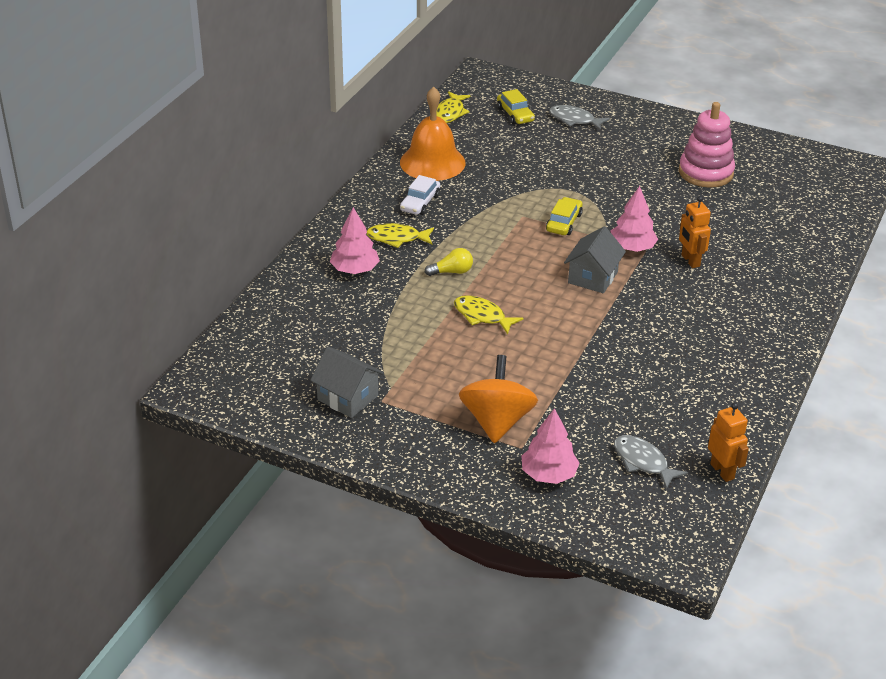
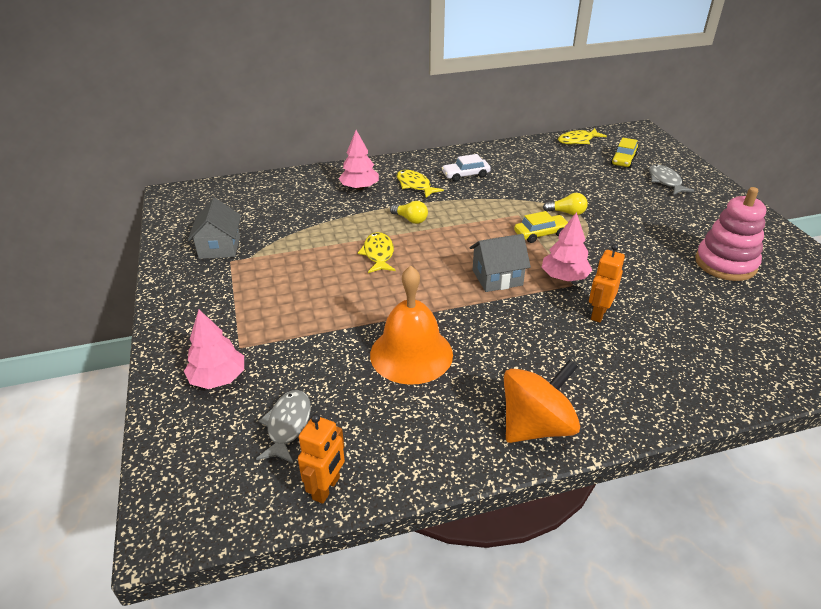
camera: 50 degrees right, 0 degrees up
(432, 162) = (515, 159): orange bell -> orange bell (411, 354)
(497, 421) = (260, 320): orange spinning top -> orange spinning top (536, 426)
(552, 192) = (567, 213): none -> yellow light bulb

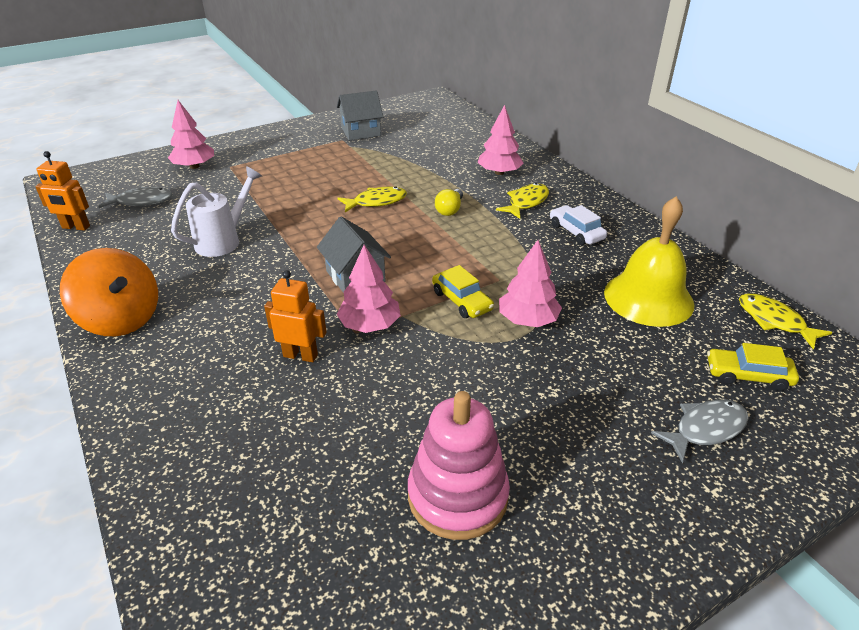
camera: 75 degrees right, 0 degrees up
(411, 354) = (223, 241): orange bell -> white watering can
(550, 169) = (648, 298): none -> yellow bell
(567, 213) = (528, 320): yellow light bulb -> pink tree

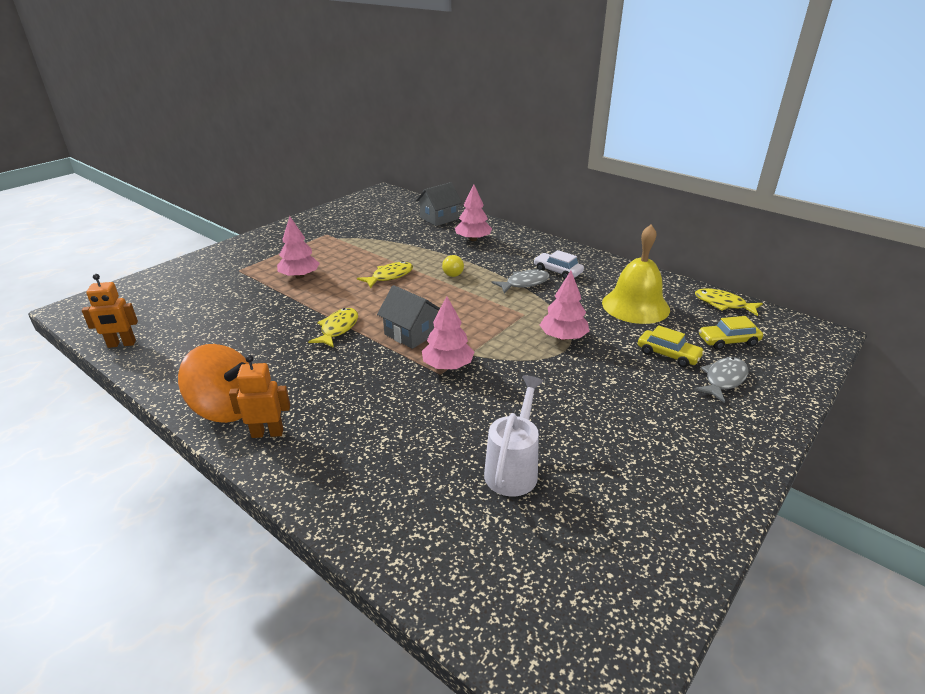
camera: 20 degrees left, 5 degrees down
(141, 201) = (173, 312): grey fish -> grey fish (524, 283)
(194, 166) = (204, 275): pink tree -> pink tree (299, 276)
(223, 241) = (276, 329): white watering can -> white watering can (513, 469)
(300, 355) = (407, 399): orange robot -> orange robot (267, 433)
(361, 132) = (338, 226): grey house -> grey house (439, 218)
(457, 496) = (593, 463): pink stacking toy -> none
(462, 301) = (506, 334): yellow car -> yellow car (668, 354)
(526, 202) = (508, 257): yellow fish -> yellow fish (338, 329)

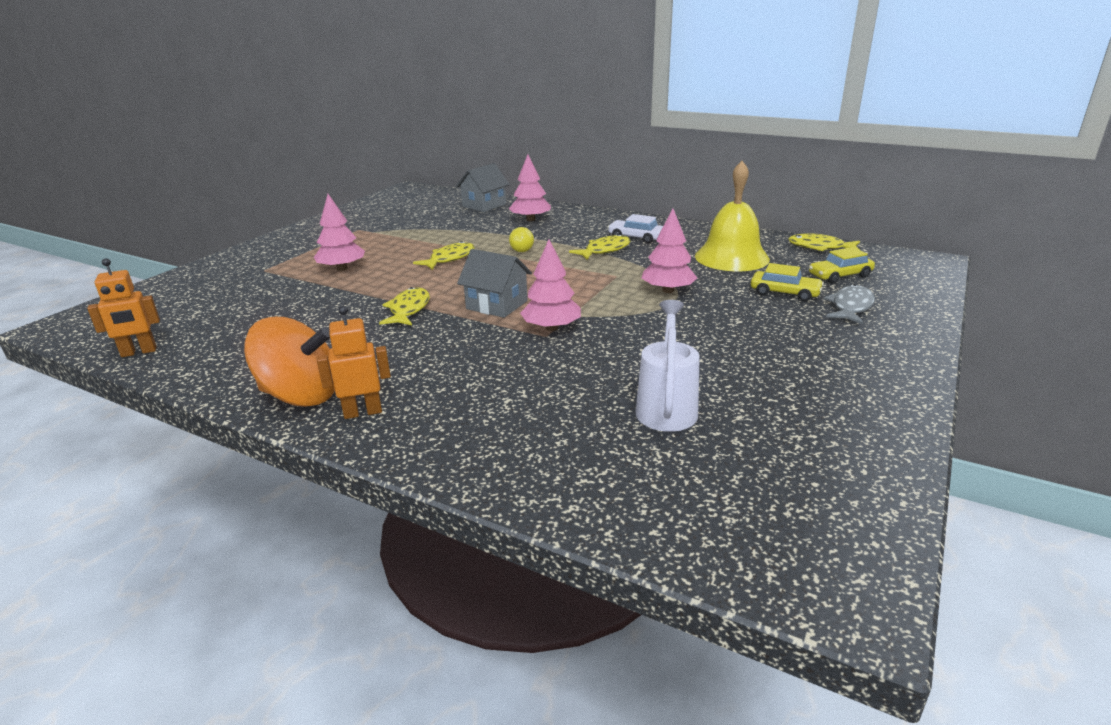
camera: 10 degrees left, 5 degrees down
(524, 283) = (604, 250): grey fish -> yellow fish

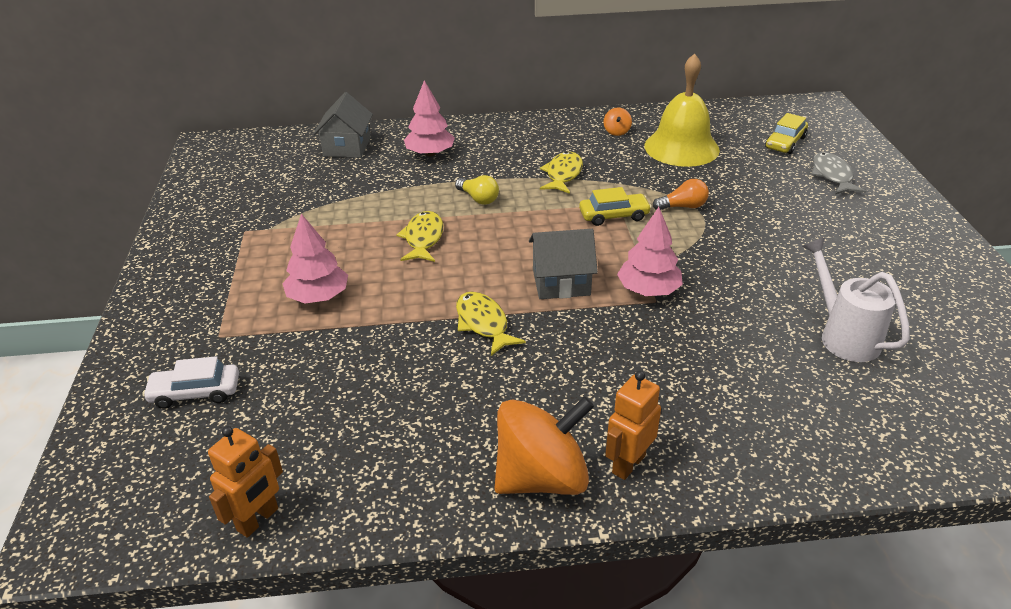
camera: 35 degrees left, 10 degrees up
(636, 237) = (568, 147): white car -> white car (195, 392)
(668, 290) = (682, 207): pink tree -> orange light bulb
(691, 237) = (616, 132): none -> orange spinning top
(784, 293) = (771, 177): yellow car -> yellow car (614, 216)
(820, 247) = (732, 113): yellow fish -> none

